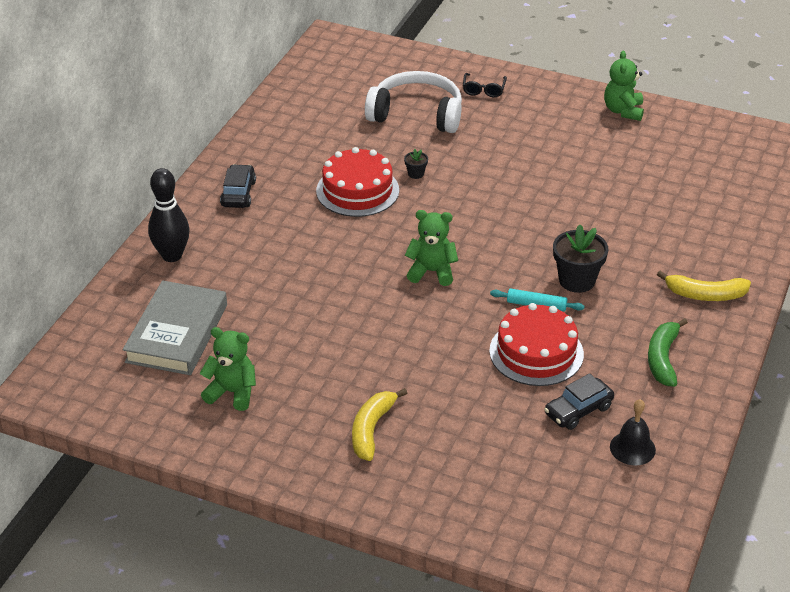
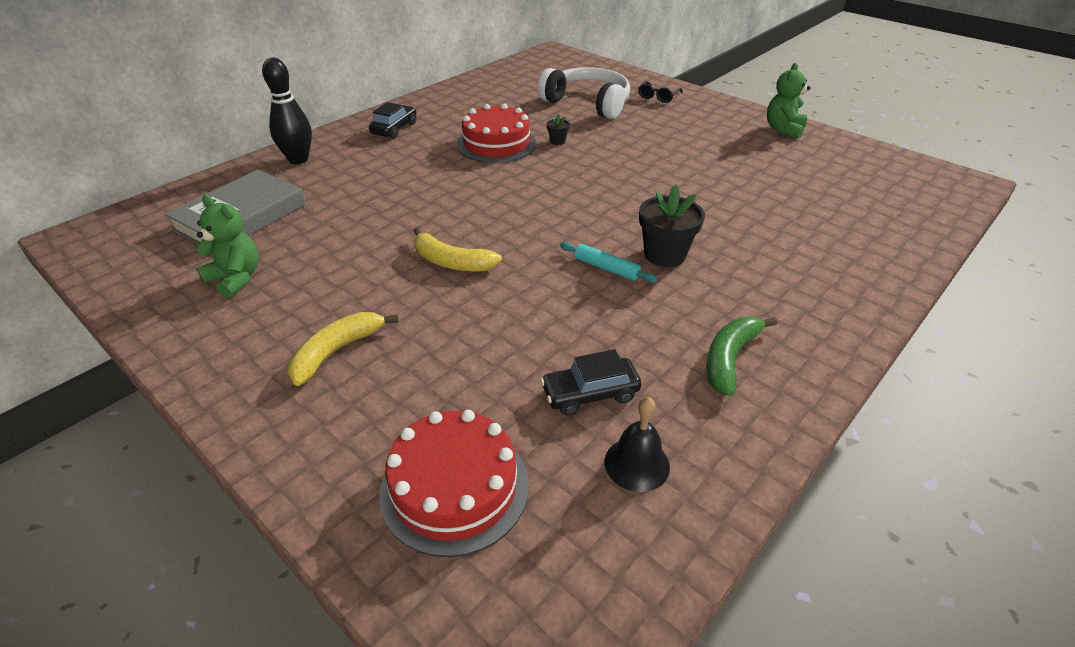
camera: 20 degrees right, 0 degrees up
(432, 272) = (517, 216): green teddy bear -> none
(536, 352) = (577, 315): red cake -> red cake (454, 487)
(705, 295) = (812, 300): yellow banana -> yellow banana (451, 262)

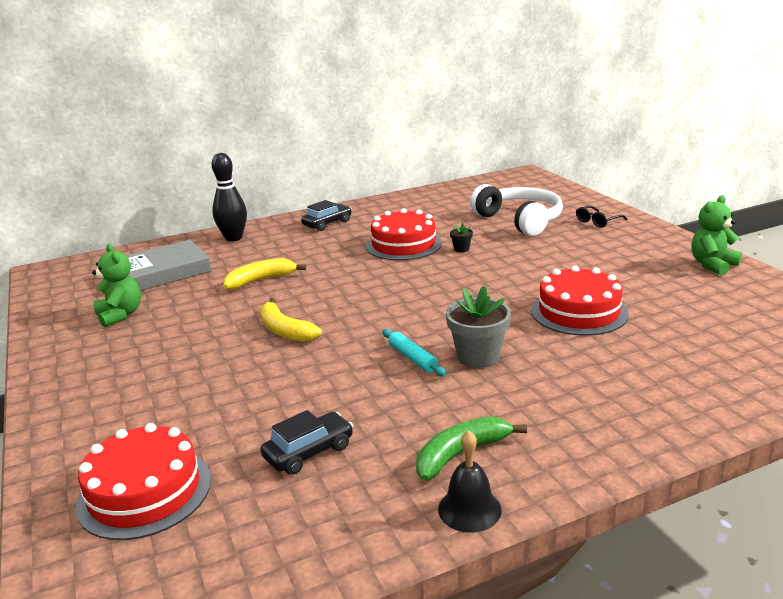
camera: 25 degrees right, 15 degrees down
(337, 351) = (145, 378): yellow banana -> yellow banana (261, 280)
(590, 394) = (309, 452): black car -> black car turned 135 degrees clockwise
(637, 464) = (299, 514): black bell -> black bell (469, 509)
(664, 255) = (478, 356): black flower pot -> grey flower pot
(714, 192) = (579, 312): none -> red cake

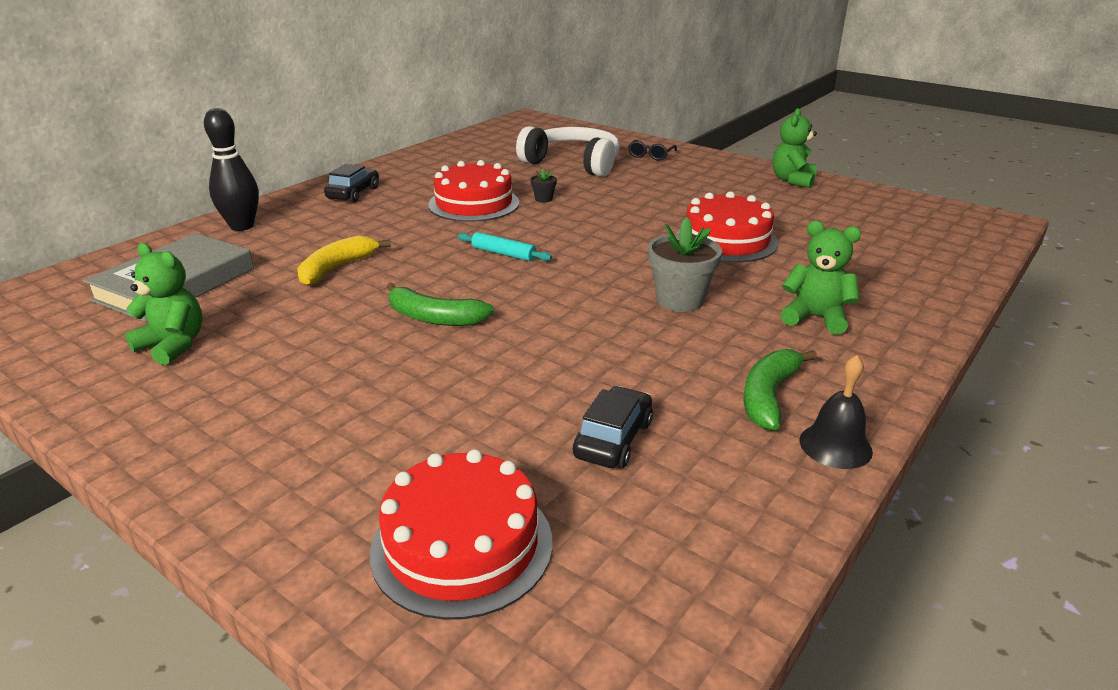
camera: 30 degrees left, 5 degrees up
(285, 330) = (434, 318): yellow banana -> green banana
(413, 358) = (615, 316): turquoise rolling pin -> turquoise rolling pin (504, 254)
(580, 399) = (815, 318): none -> green teddy bear

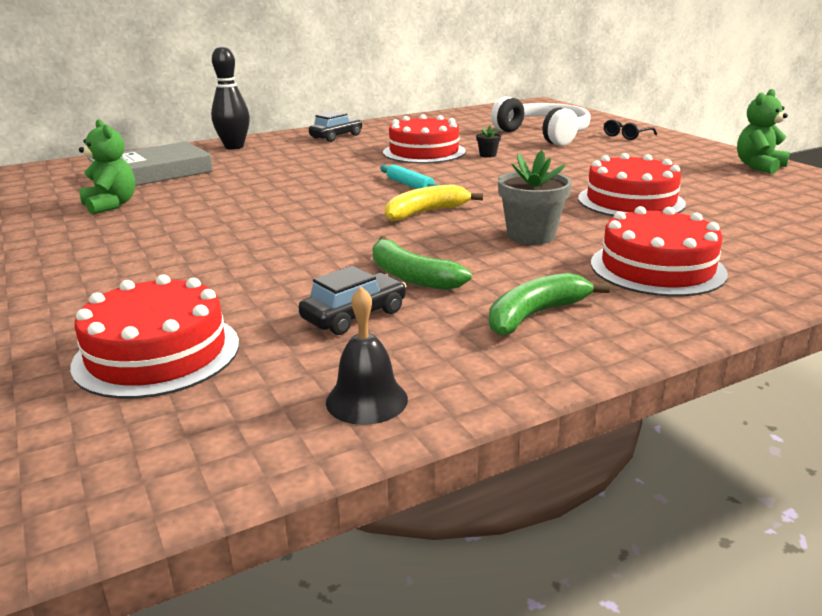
camera: 25 degrees right, 5 degrees down
(337, 268) = (270, 178): yellow banana -> yellow banana (425, 212)
(434, 318) = (305, 216): green banana -> green banana (411, 276)
(815, 318) = (657, 268): green teddy bear -> red cake
(835, 445) = (560, 362): black bell -> black bell (366, 400)

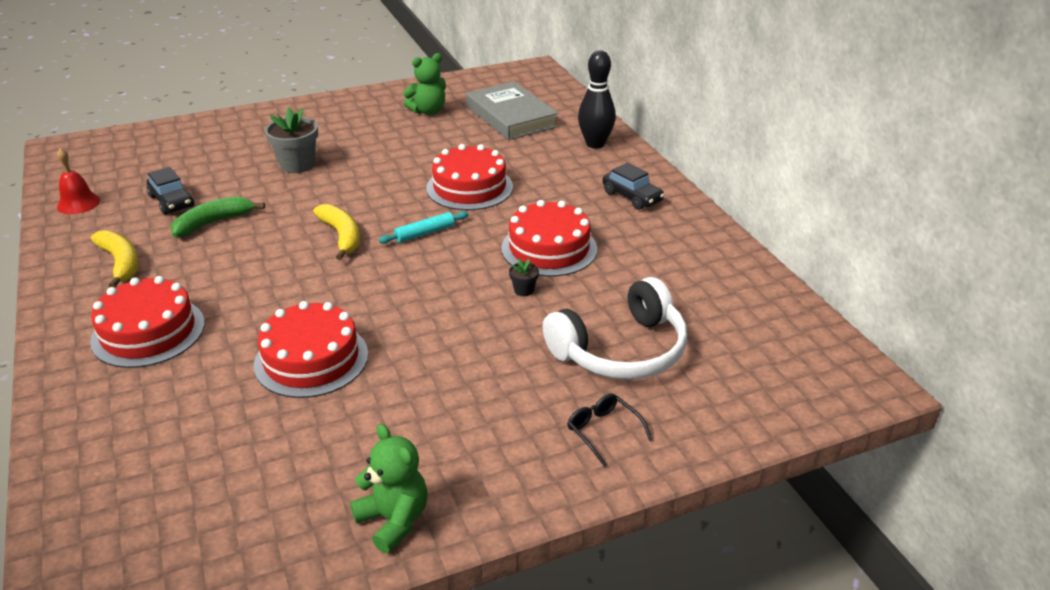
camera: 95 degrees right, 10 degrees up
(157, 353) = (173, 150): red cake -> red cake (469, 187)
(366, 400) = (78, 203): black bell -> red bell
(531, 235) = (255, 282): grey flower pot -> grey flower pot (297, 165)
(536, 315) = (120, 263): green banana -> yellow banana

